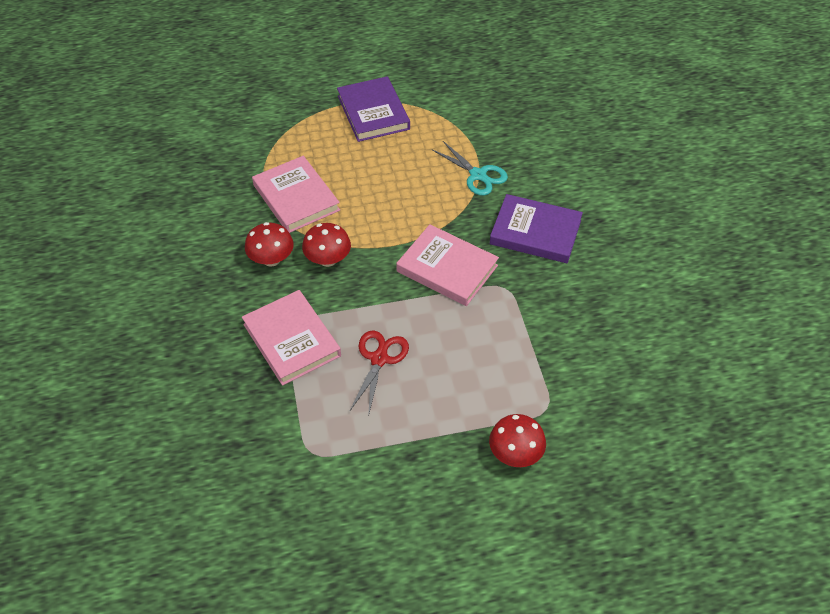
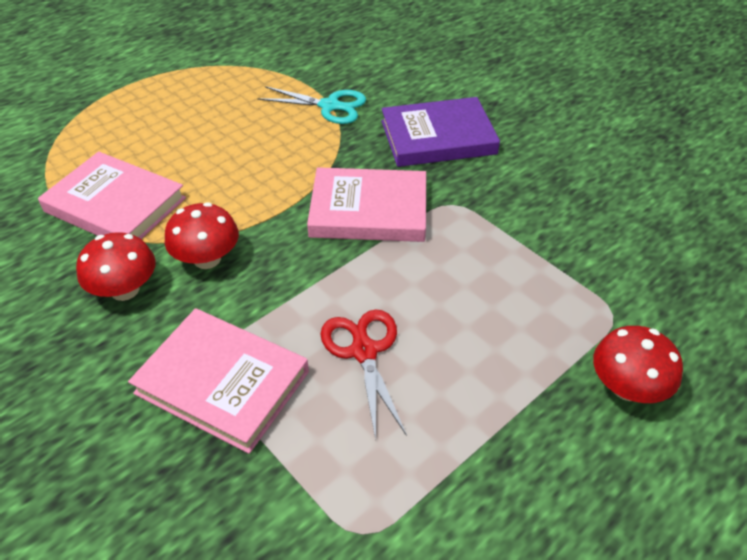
camera: 30 degrees left, 5 degrees down
(373, 112) = (159, 86): purple book -> none

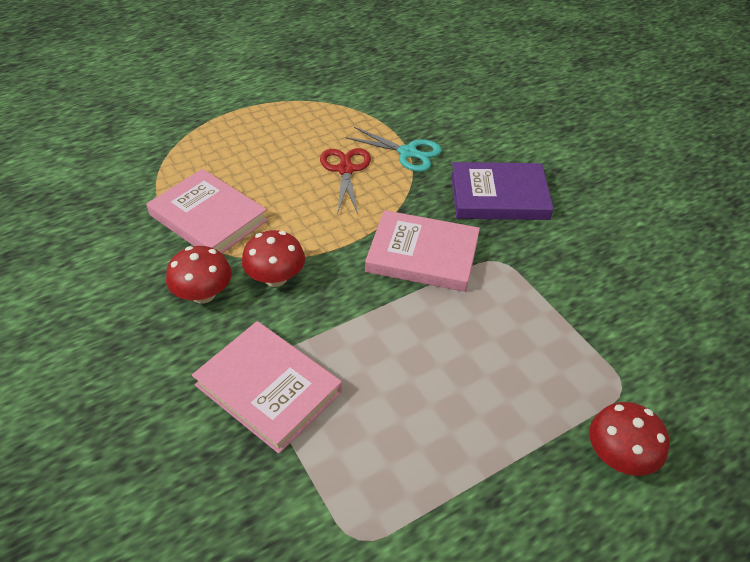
camera: 10 degrees right, 0 degrees up
(364, 351) = (392, 382): red scissors -> red scissors (345, 170)

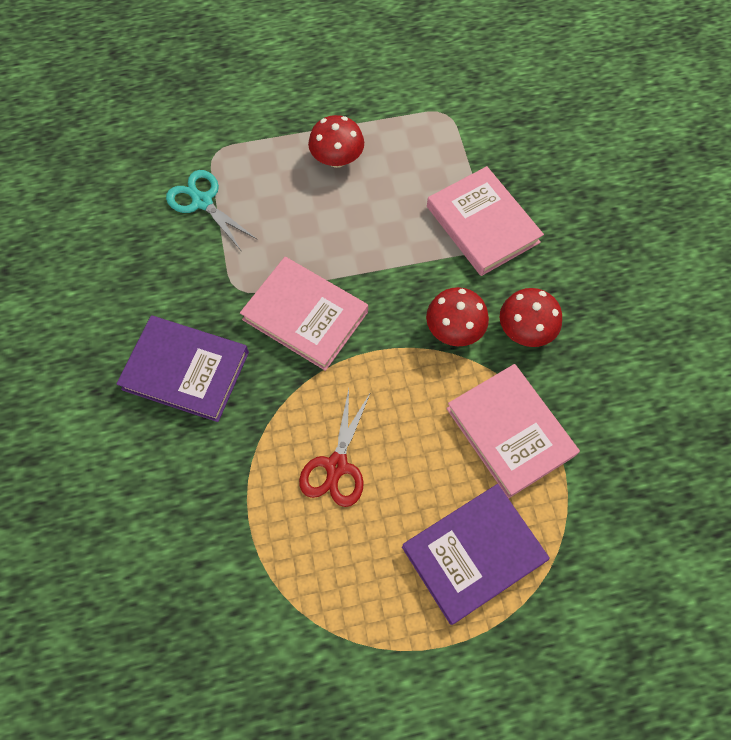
camera: 160 degrees left, 20 degrees up
(226, 148) = (473, 554): none -> purple book
(407, 153) = (250, 474): turquoise scissors -> turquoise scissors (202, 202)
(619, 456) = (253, 112): red mushroom -> red mushroom (337, 159)

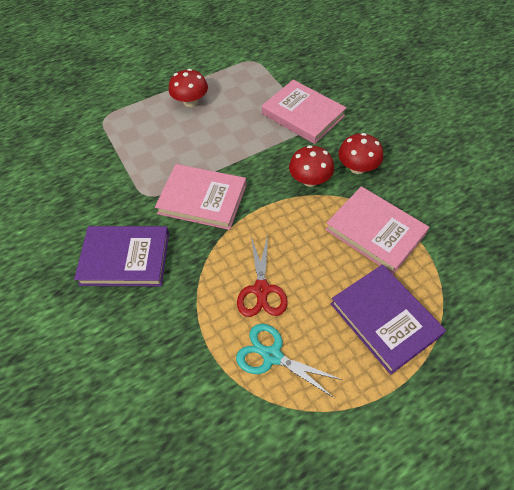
camera: 15 degrees left, 10 degrees down
(202, 202) = (104, 149): turquoise scissors -> turquoise scissors (272, 356)
(473, 554) = (385, 319): purple book -> purple book turned 75 degrees counterclockwise

